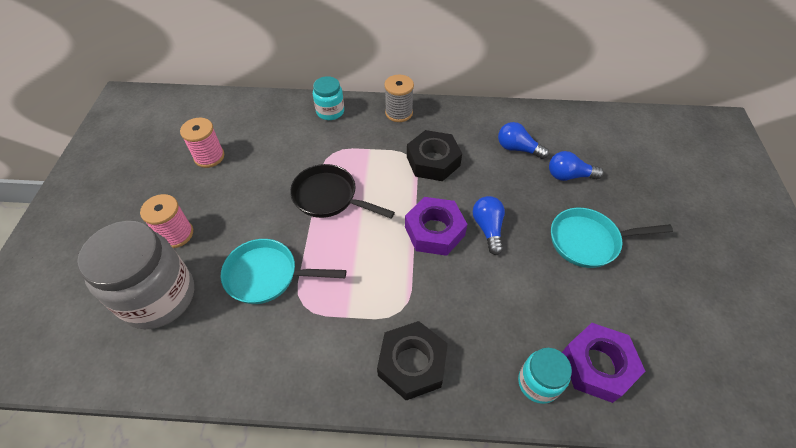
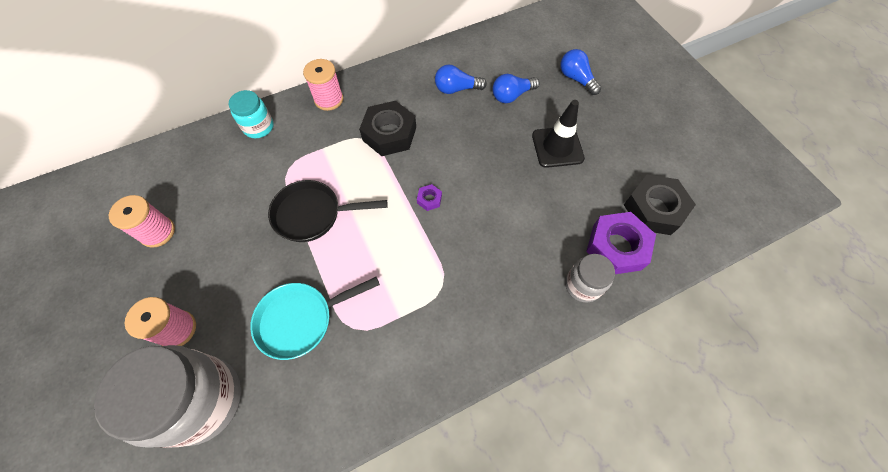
camera: 30 degrees left, 10 degrees up
(399, 113) = (329, 99): grey spool -> pink spool
(412, 363) = (479, 326): black nut -> black nut (654, 209)
(434, 231) = (429, 199): purple nut -> purple nut, size x0.44
(488, 228) = (473, 175): blue light bulb -> blue light bulb (576, 79)
(538, 383) = (583, 285): turquoise jar -> grey jar
(589, 241) = (557, 147): turquoise pan -> black traffic cone

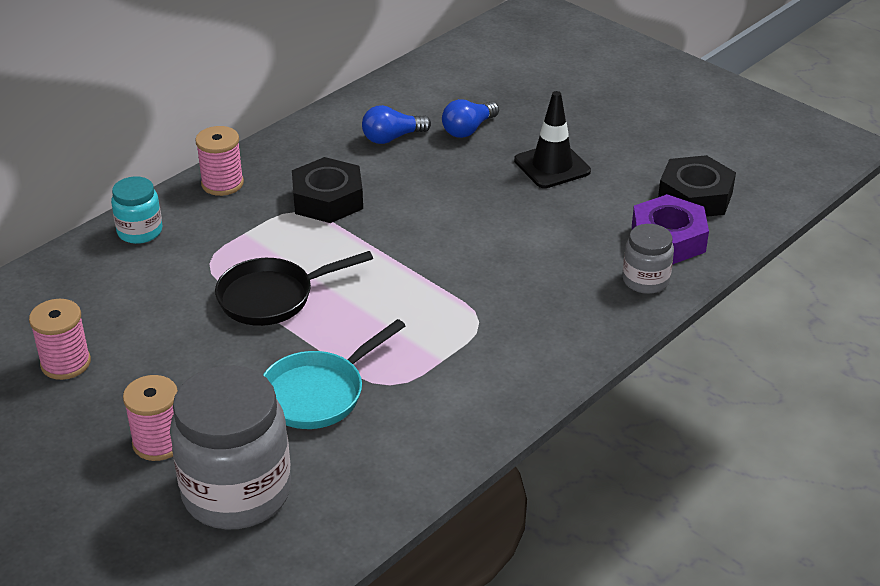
camera: 20 degrees left, 25 degrees down
(429, 199) = (417, 249): purple nut -> none
(576, 79) = (542, 97): blue light bulb -> none

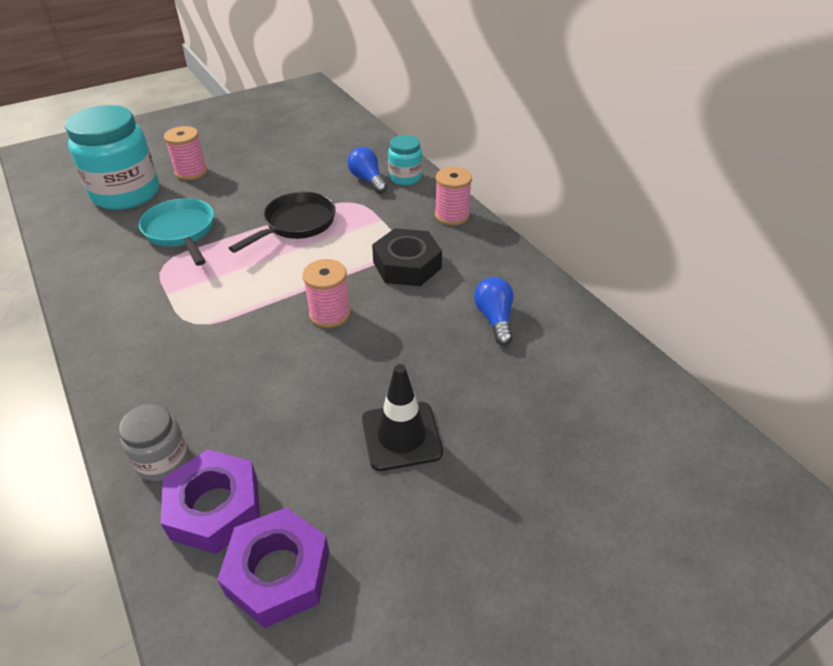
camera: 105 degrees right, 5 degrees up
(66, 363) = (285, 147): pink spool -> pink spool (329, 314)
(236, 492) = (126, 193): grey jar -> turquoise jar
(272, 297) = (296, 224): black pan -> black pan turned 45 degrees clockwise
(468, 129) = (496, 379): blue light bulb -> blue light bulb (367, 180)
(695, 196) = (278, 573): black nut -> purple nut

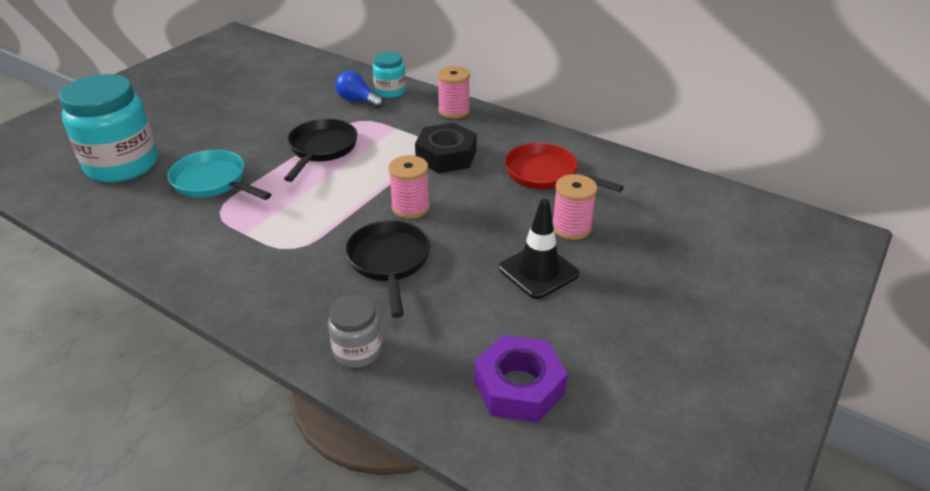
camera: 25 degrees left, 5 degrees down
(191, 172) = (176, 131): pink spool -> pink spool (571, 228)
(215, 508) = (432, 366): purple nut -> none
(264, 370) = (389, 262): none -> black pan
(494, 319) = (546, 174): blue light bulb -> red pan

